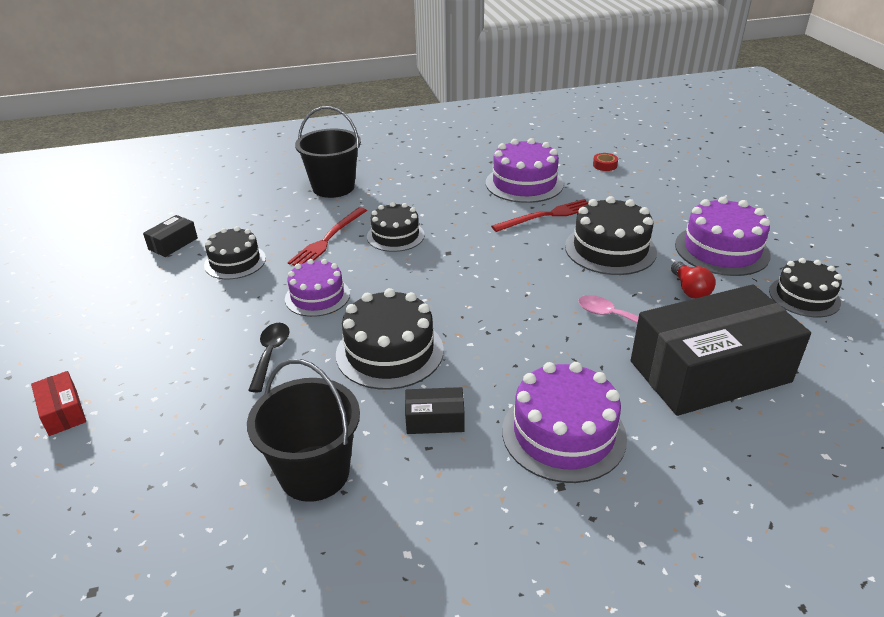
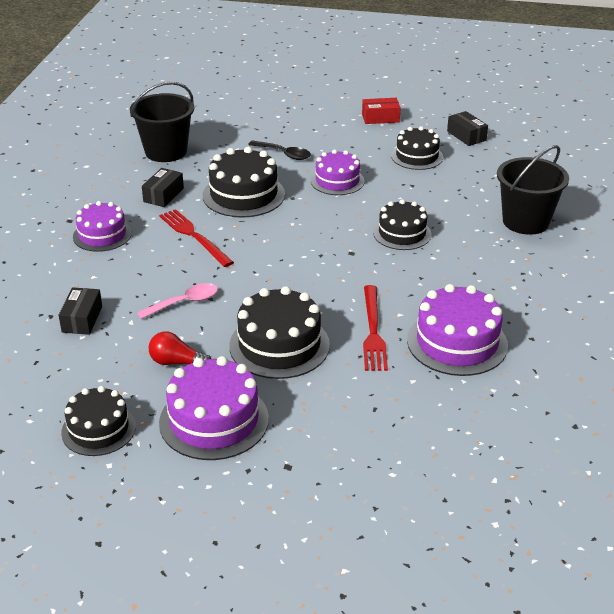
camera: 115 degrees right, 0 degrees up
(63, 412) = (291, 92): red box -> red box (380, 118)
(328, 239) = (421, 200): red fork -> red fork (194, 236)
(563, 433) = (102, 235): purple cake -> purple cake, size x0.67
(604, 165) = (465, 428): red tape -> none
(709, 371) = (82, 319): black box -> black box, size x0.40

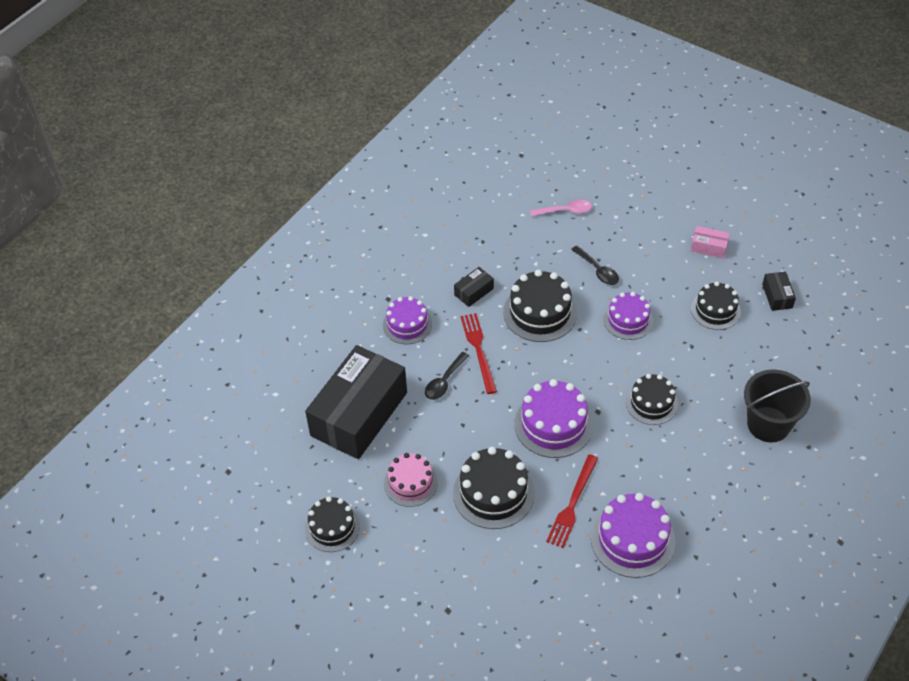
camera: 25 degrees right, 15 degrees up
(82, 319) = (359, 414): black box -> black box, size x2.50
(166, 151) = (497, 236): black bucket -> none
(169, 269) = (444, 381): none -> black spoon
(176, 362) = (410, 483): red light bulb -> pink cake
(184, 302) = (441, 422): pink spoon -> pink spoon (565, 211)
(214, 420) = (414, 549): purple cake -> purple cake (553, 424)
(380, 118) = (709, 247): red box -> pink box

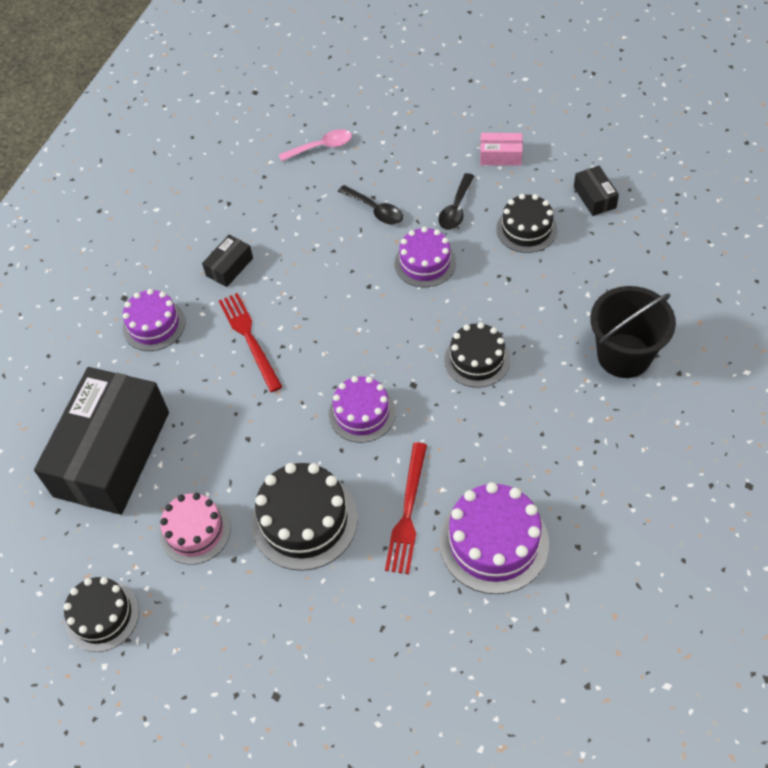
camera: 10 degrees left, 5 degrees up
(444, 381) = (214, 388): black spoon -> black spoon (456, 209)
(540, 312) = (316, 276): black cake -> none
(553, 424) = (362, 413): purple cake -> purple cake, size x0.67

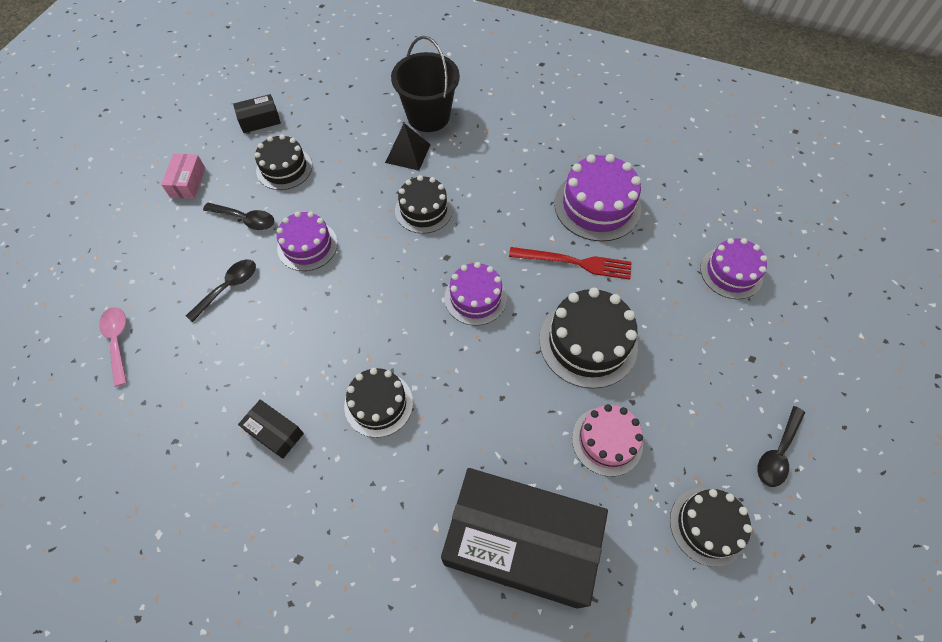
camera: 95 degrees left, 5 degrees up
(154, 325) = (346, 514): purple cake -> purple cake (731, 272)
(164, 700) = (777, 453): none -> black spoon
(249, 338) = (378, 404): red fork -> black cake
(560, 338) = (407, 153): none -> black pyramid

